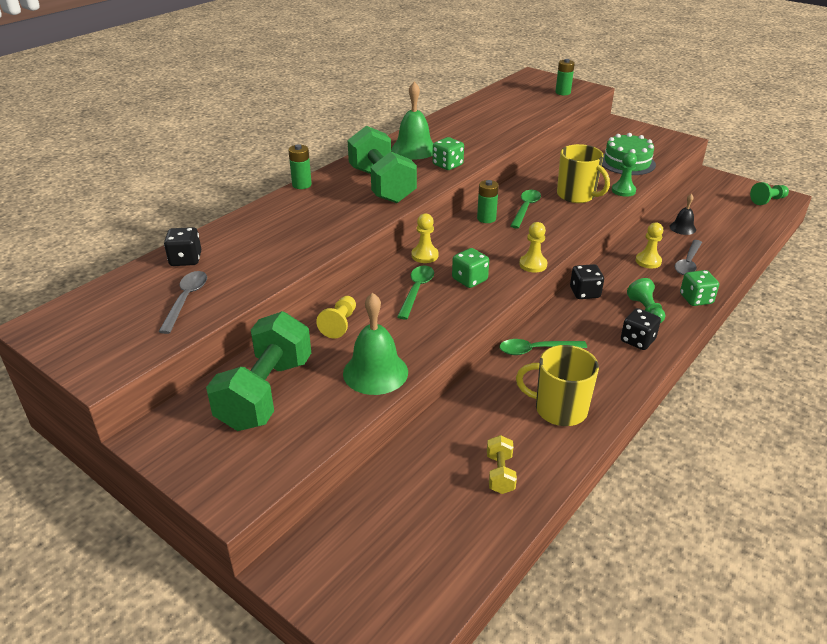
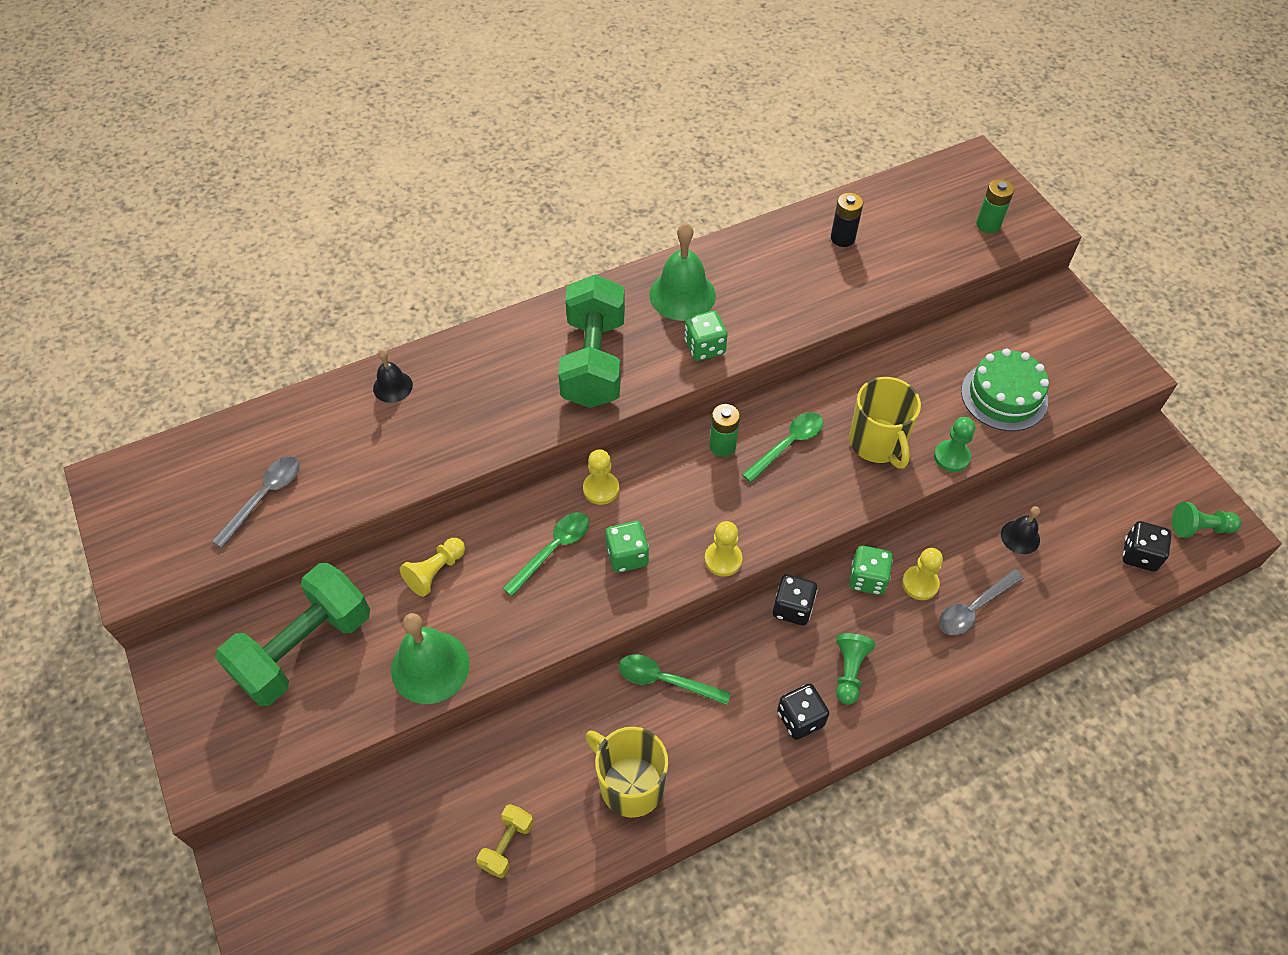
camera: 25 degrees right, 20 degrees up
(185, 259) = (297, 424): black dice -> black dice (1139, 555)
(247, 226) = (392, 386): none -> black bell
(302, 185) = (497, 324): green battery -> none
(488, 111) = (842, 238): none -> black battery
(696, 299) = (931, 680): green dice -> green dice (867, 579)

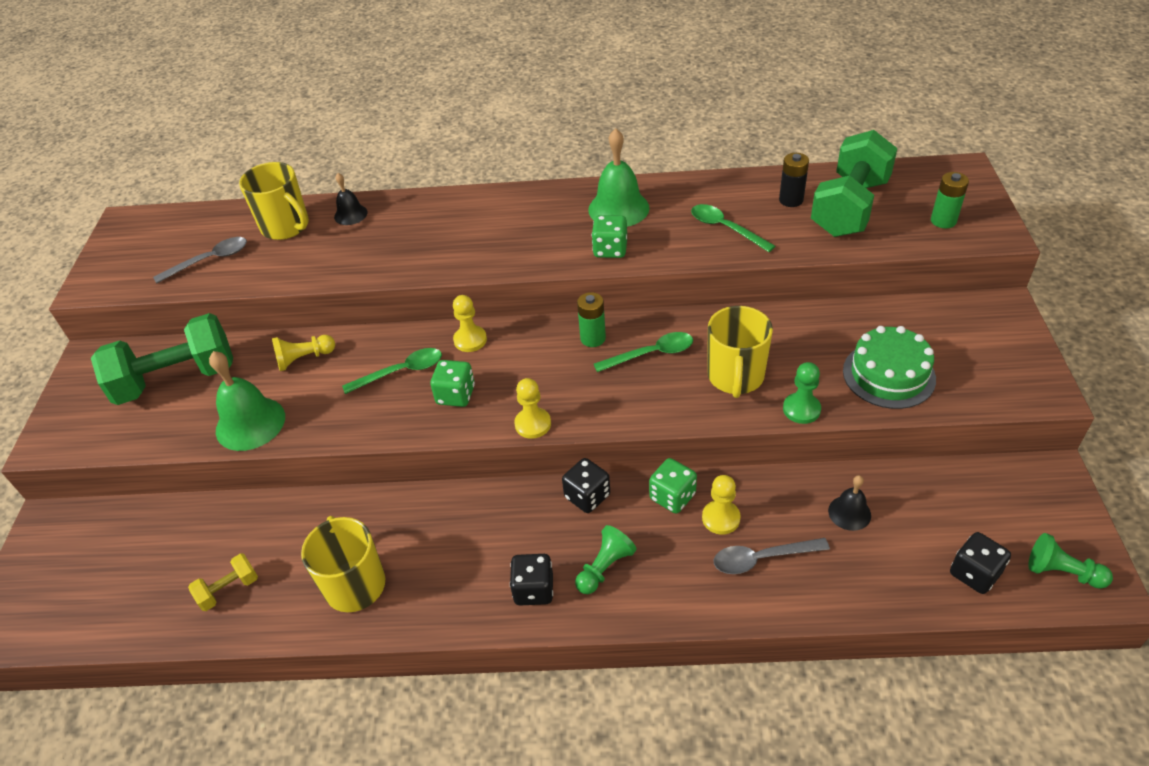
camera: 30 degrees right, 10 degrees down
(326, 425) = (286, 227): none -> yellow mug
(594, 361) = (512, 236): green dumbbell -> green dumbbell (849, 207)
(665, 680) = (440, 513): green spoon -> green spoon (725, 228)

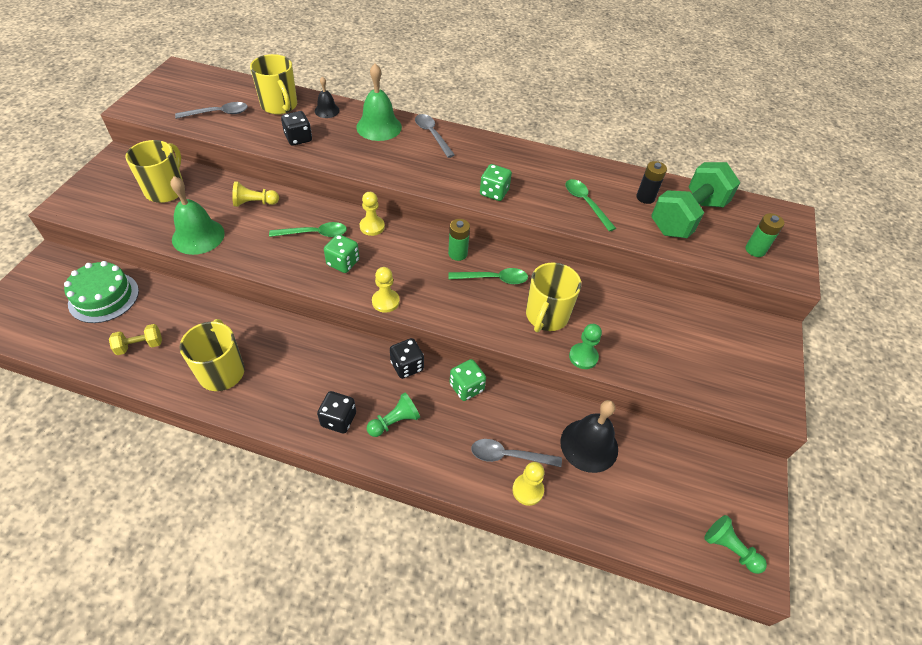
camera: 10 degrees right, 5 degrees up
(177, 379) = (166, 190): green dumbbell -> yellow mug
(499, 204) = (432, 135): none -> grey spoon
(618, 208) = (515, 164): green bell -> green bell (379, 127)
(721, 518) = (493, 415): yellow pawn -> yellow pawn (527, 490)
(849, 513) = (589, 445): black bell -> black bell, size x1.79
(888, 375) = (661, 353): green cake -> green cake (104, 297)
(974, 573) = (661, 525): black dice -> black dice (298, 138)

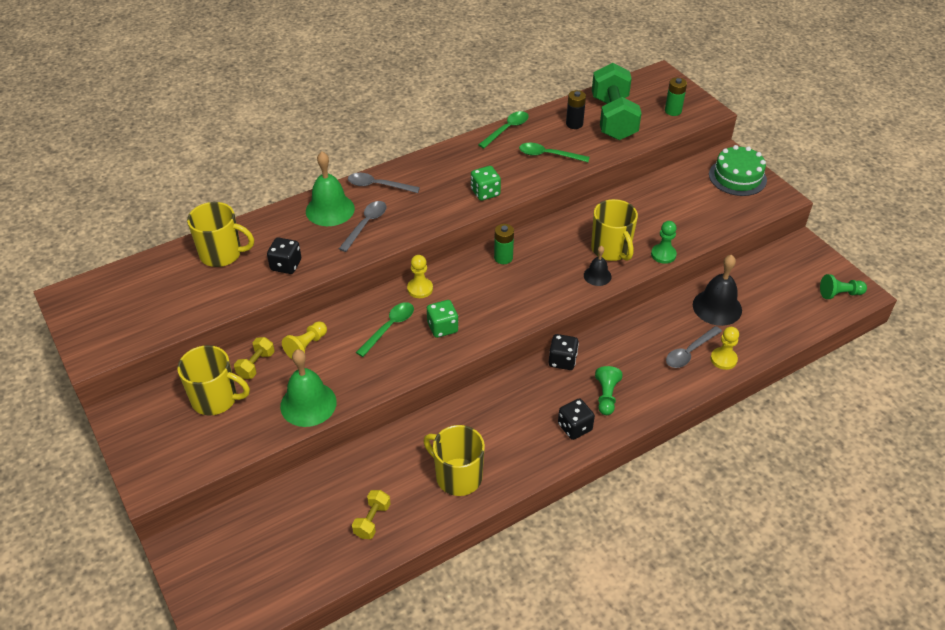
camera: 45 degrees left, 5 degrees down
(104, 297) = (281, 523): green cake -> green cake (737, 177)
(166, 190) = (216, 399): yellow mug -> yellow mug turned 135 degrees clockwise
(214, 190) = (256, 365): none -> yellow dumbbell
(218, 113) = (182, 299): grey spoon -> grey spoon (366, 225)
(327, 110) = (267, 228): black bell -> black bell (597, 276)
(385, 301) = (510, 325): yellow pawn -> none
(466, 387) = (613, 339): green dice -> none
(493, 279) = (549, 254): green spoon -> green spoon (507, 129)

